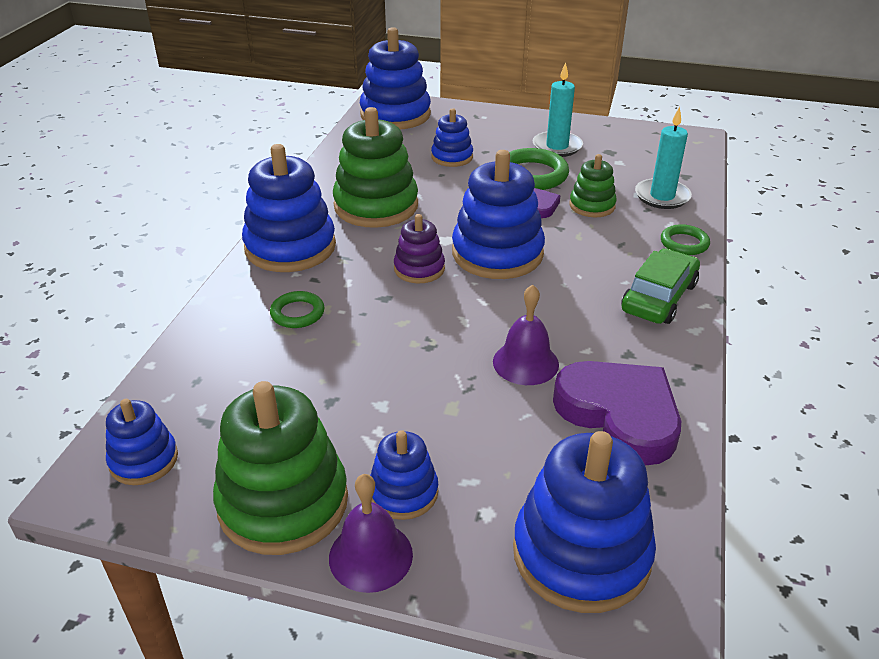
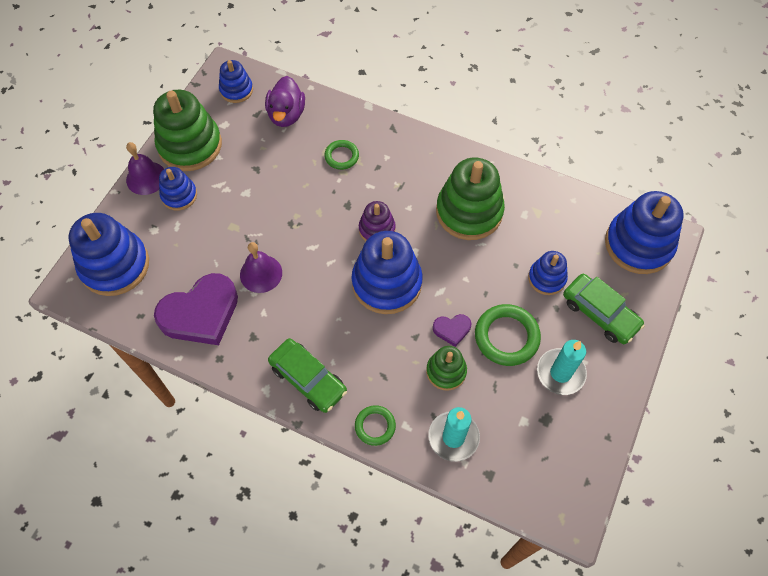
camera: 100 degrees right, 25 degrees up
(211, 383) = (286, 115): none -> purple duck
(290, 247) = (419, 155): blue stacking toy -> none
(482, 130) = (600, 313): none -> green car

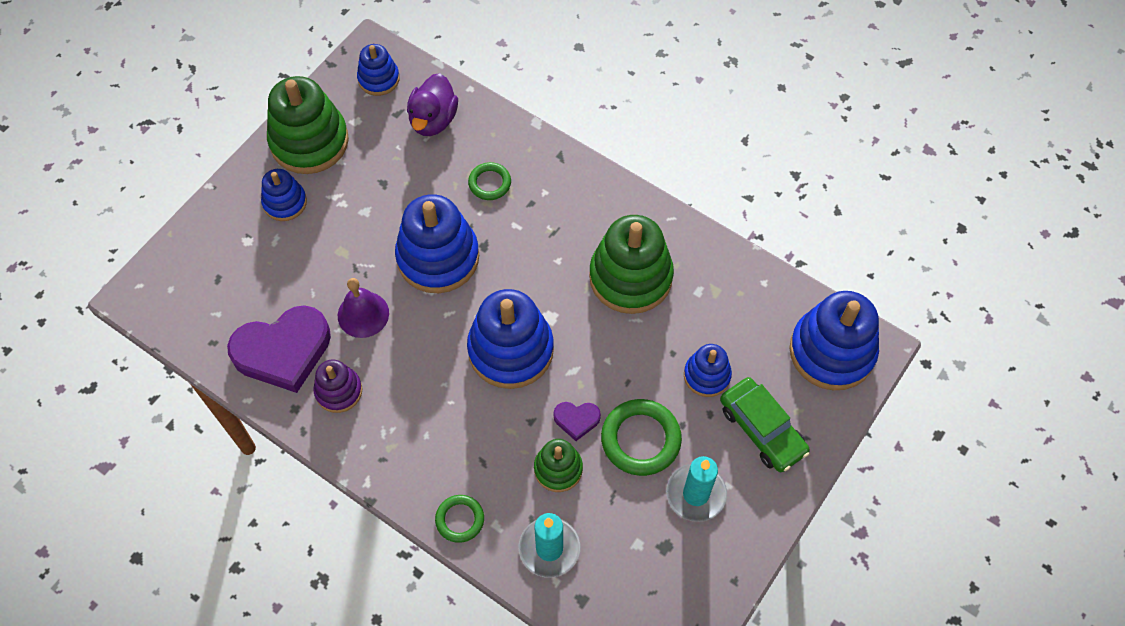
camera: 10 degrees right, 0 degrees up
(115, 265) = (194, 277): blue stacking toy -> blue stacking toy (438, 257)
(146, 178) = (250, 175): purple bell -> none
(308, 379) = (393, 450): green car -> none
(377, 229) = (513, 281): purple stacking toy -> purple stacking toy (338, 391)

